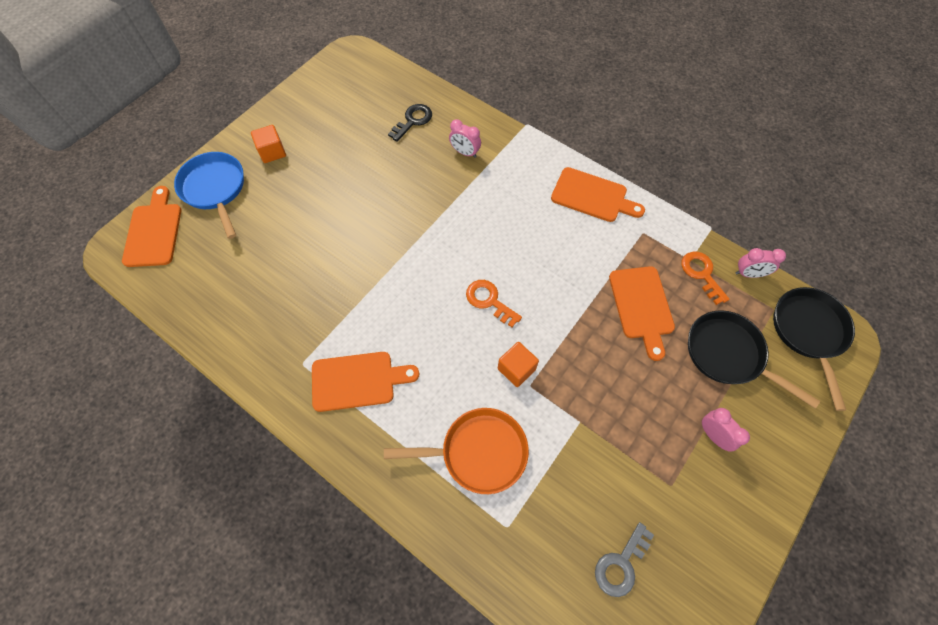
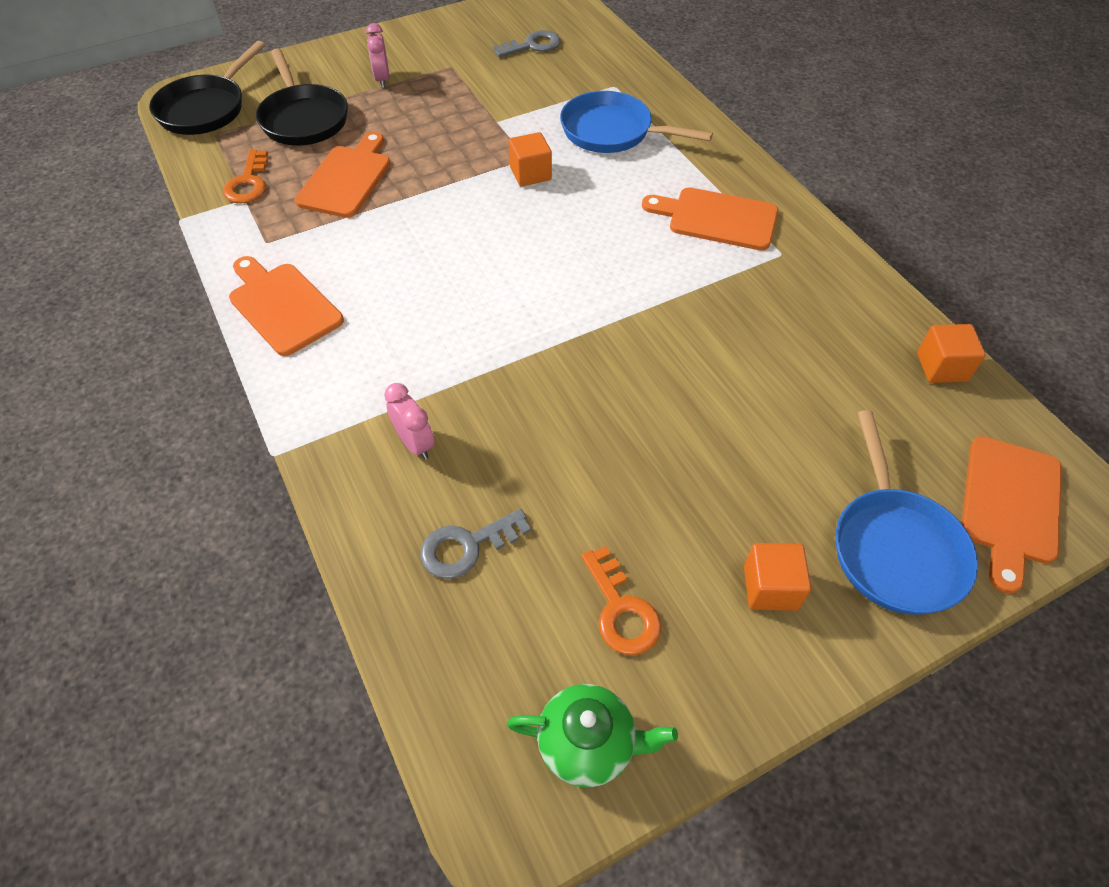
camera: 155 degrees left, 10 degrees down
(186, 306) = (941, 367): none -> orange cube
(332, 78) = (588, 743): none -> green teapot
(413, 121) = (467, 546): black key -> grey key
(478, 452) = (612, 132): orange pan -> blue pan
(489, 301) = (518, 239): orange key -> orange key (621, 610)
(749, 274) = (198, 166): pink clock -> none

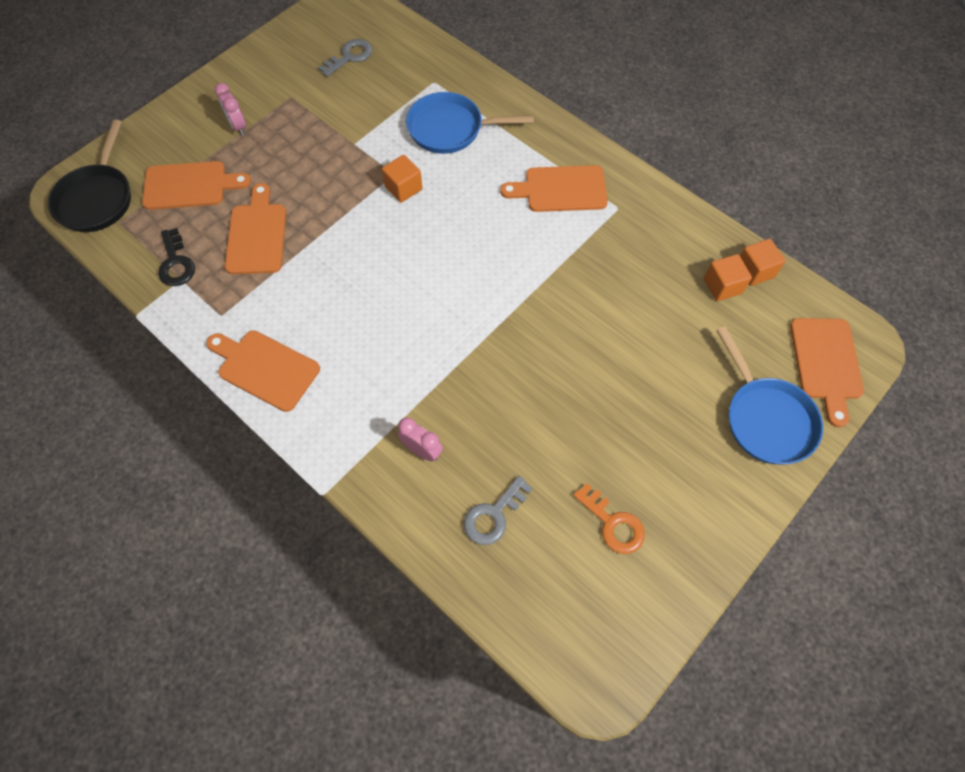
camera: 20 degrees left, 10 degrees up
(248, 183) = (176, 263): orange key -> black key
(303, 119) = (190, 185): black pan -> orange cutting board
(588, 743) = (628, 620): green teapot -> none
(770, 588) = (700, 474): orange cube -> orange cube (722, 286)

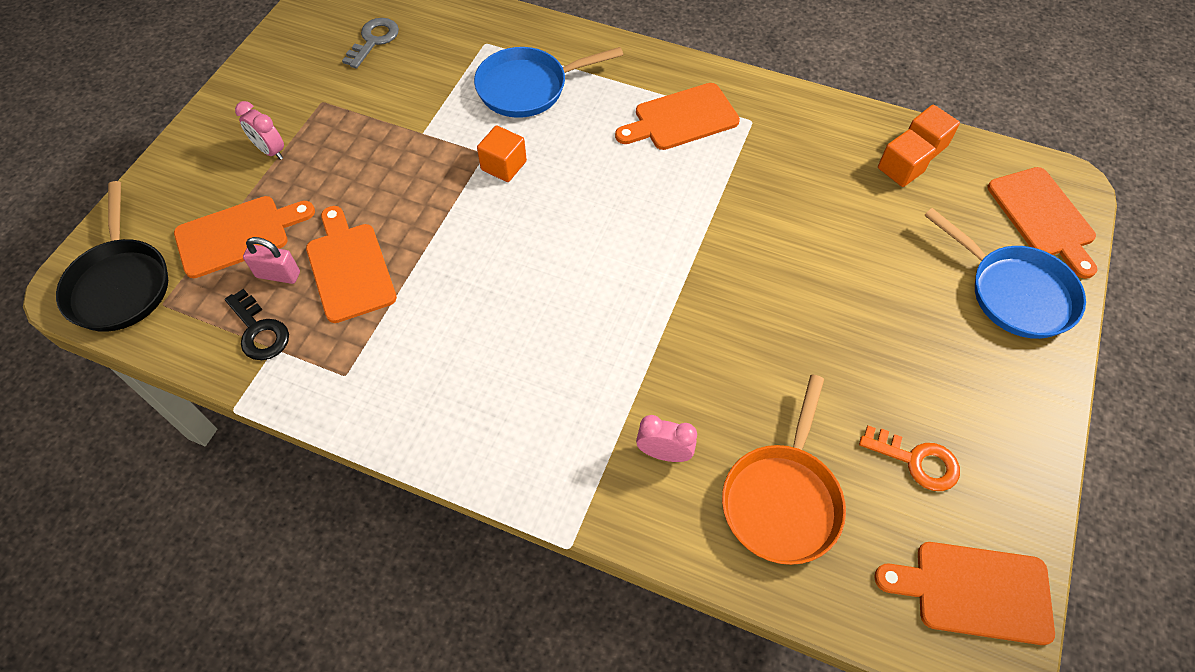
camera: 20 degrees left, 5 degrees down
(205, 224) = (278, 274): none -> pink padlock
(265, 368) = (429, 421): orange cutting board -> orange cutting board (974, 591)
(493, 515) = (782, 499): grey key -> orange pan

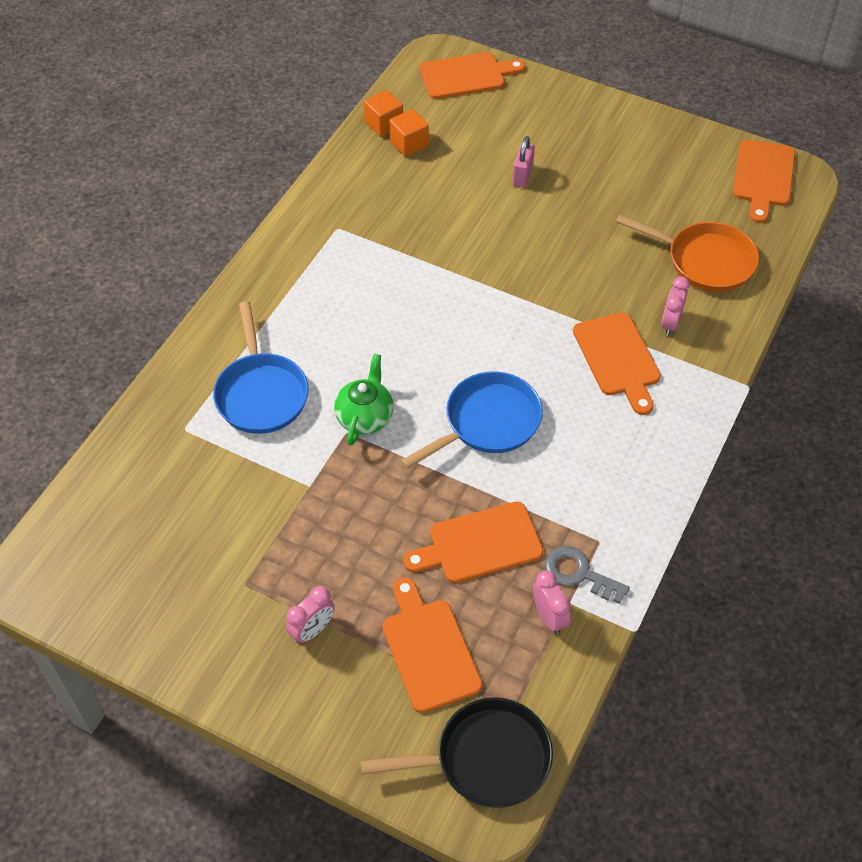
camera: 85 degrees left, 5 degrees down
(259, 331) = (549, 617): black key -> pink clock
(278, 274) = (483, 607): pink padlock -> pink padlock (522, 176)
(374, 40) = (154, 536): grey key -> grey key (579, 573)
(503, 165) = (365, 417): orange cube -> green teapot
(681, 119) = (326, 277): orange cutting board -> orange cutting board (618, 358)
(916, 461) = (673, 186): orange key -> none
(1014, 293) = (535, 107): blue pan -> blue pan (487, 422)

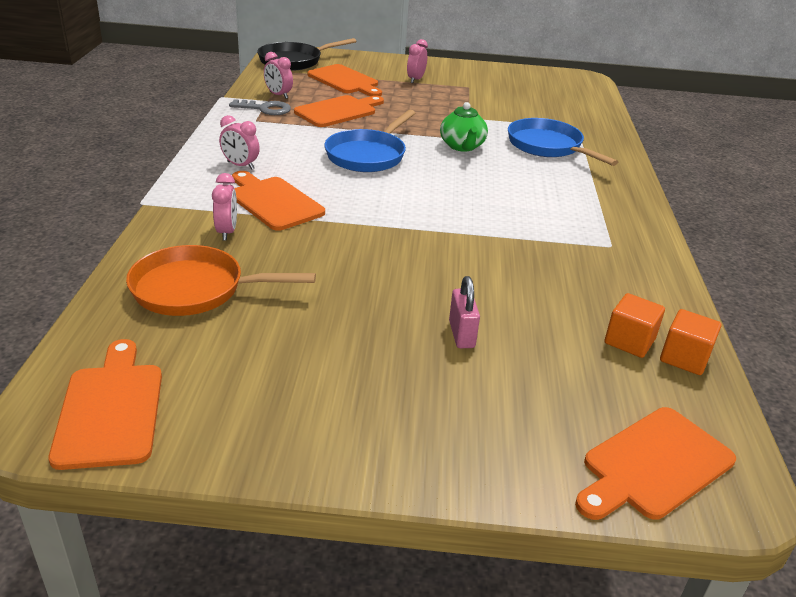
camera: 155 degrees right, 20 degrees down
(639, 433) = (240, 165): none -> pink clock

